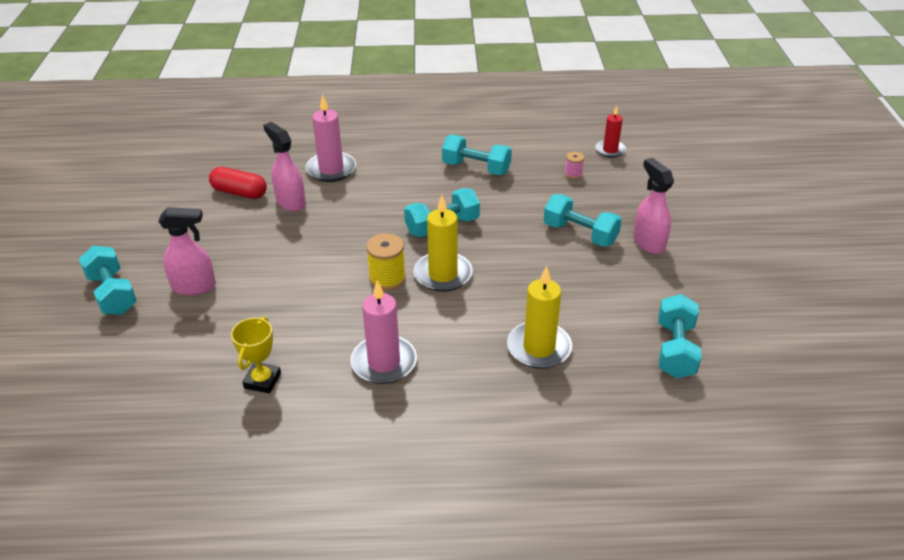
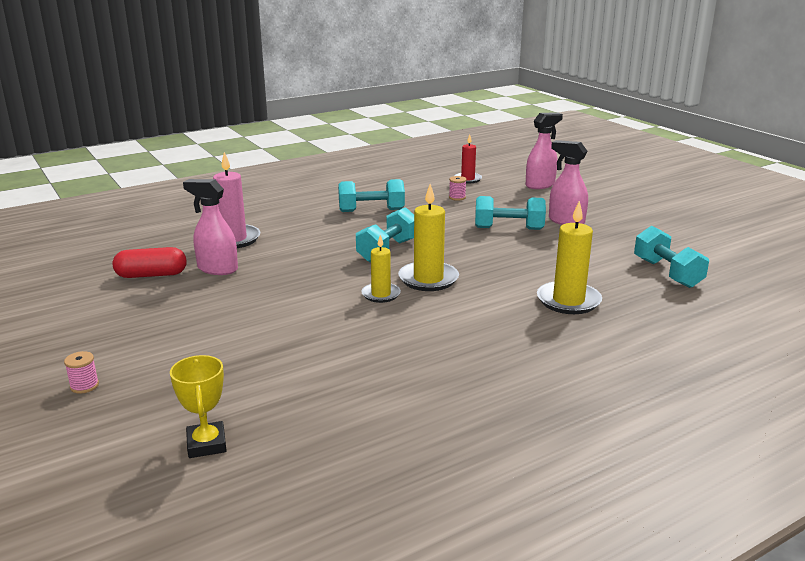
camera: 30 degrees left, 15 degrees down
(112, 294) = (84, 386): turquoise dumbbell -> pink spool
(194, 286) = (182, 353): pink spray bottle -> pink spray bottle (540, 185)
(262, 380) = (347, 398): yellow trophy -> yellow trophy (206, 444)
(384, 362) = (450, 349): pink candle -> none
(387, 278) = (381, 294): yellow spool -> yellow candle

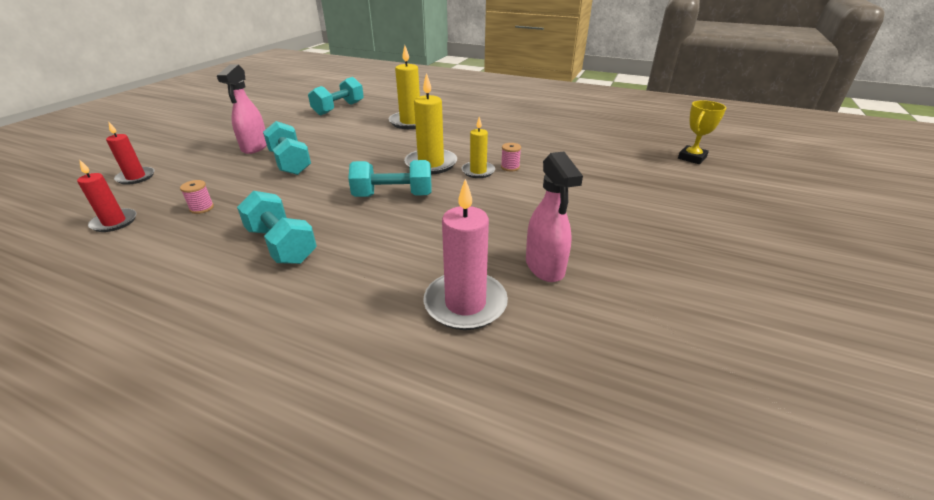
camera: 125 degrees left, 10 degrees up
(84, 386) = (755, 218): pink spool -> pink spool (510, 167)
(151, 275) = (619, 304): red capsule -> none
(540, 185) = (136, 177): pink spray bottle -> red candle

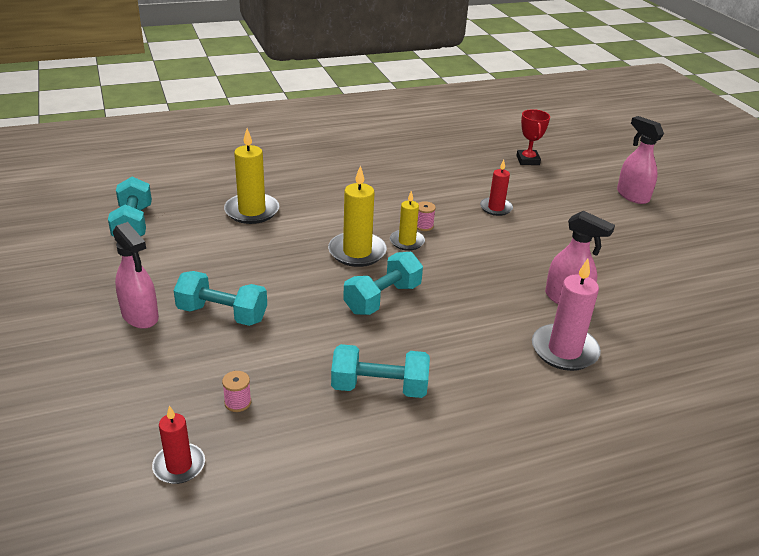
camera: 45 degrees left, 0 degrees up
(136, 177) = (77, 419): red candle -> red candle (496, 208)
(692, 158) = (528, 160): yellow trophy -> red trophy
(781, 220) = (632, 196): none -> pink spray bottle

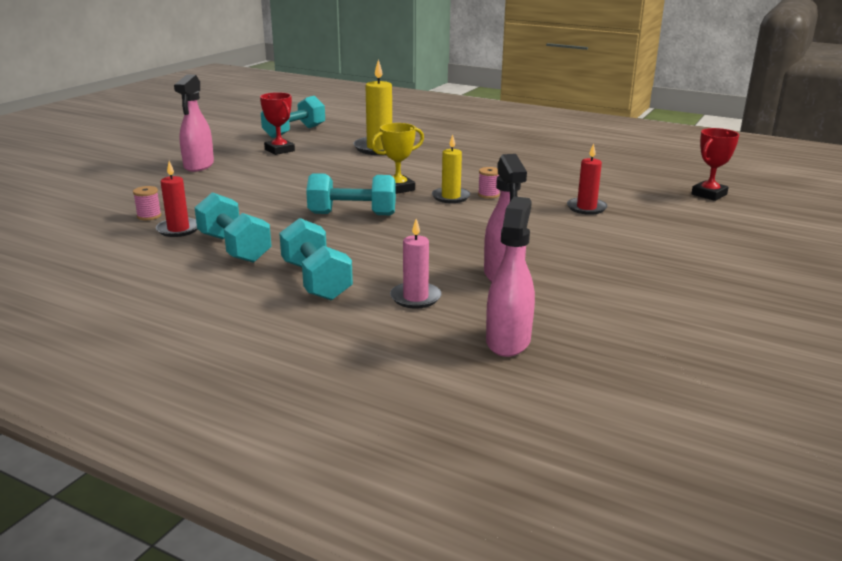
camera: 50 degrees right, 10 degrees down
(172, 256) = (279, 150): none -> red trophy
(179, 466) = (62, 223): red candle -> red candle (178, 229)
(222, 314) = (239, 181): turquoise dumbbell -> turquoise dumbbell (316, 281)
(357, 252) = (398, 188): yellow candle -> yellow trophy
(564, 350) = (415, 298): pink candle -> pink candle, size x0.62
(632, 196) = (781, 252): pink spray bottle -> pink spray bottle (508, 341)

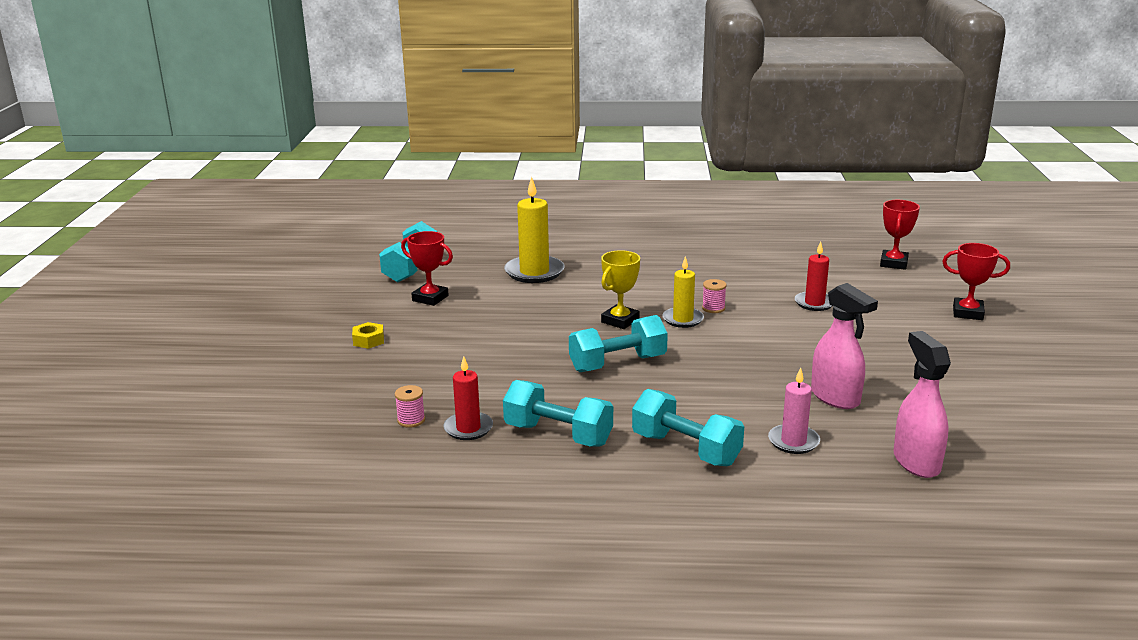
camera: 25 degrees left, 0 degrees up
(199, 166) = (368, 340): pink spray bottle -> yellow nut
(734, 243) = (967, 313): none -> red trophy

